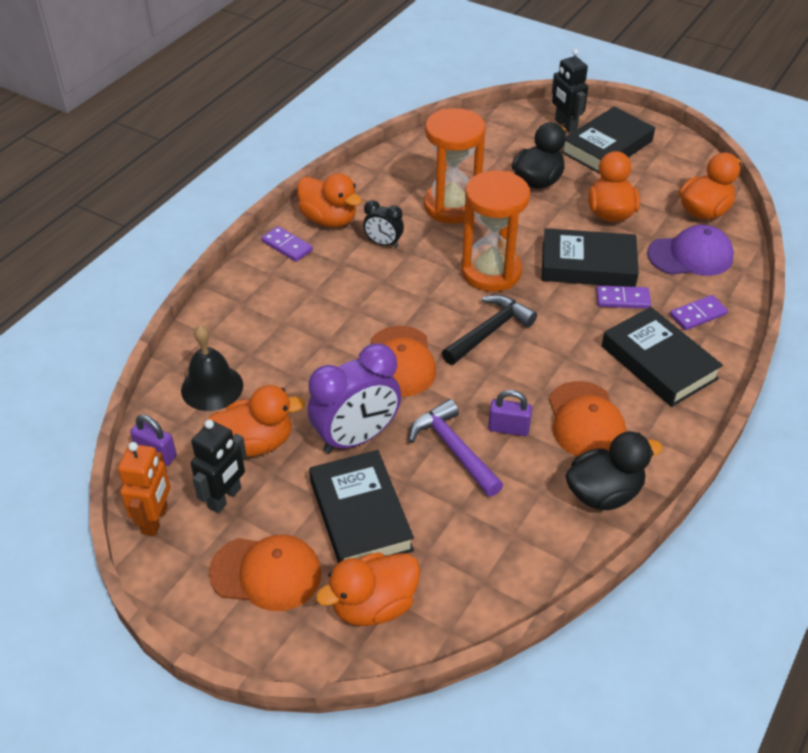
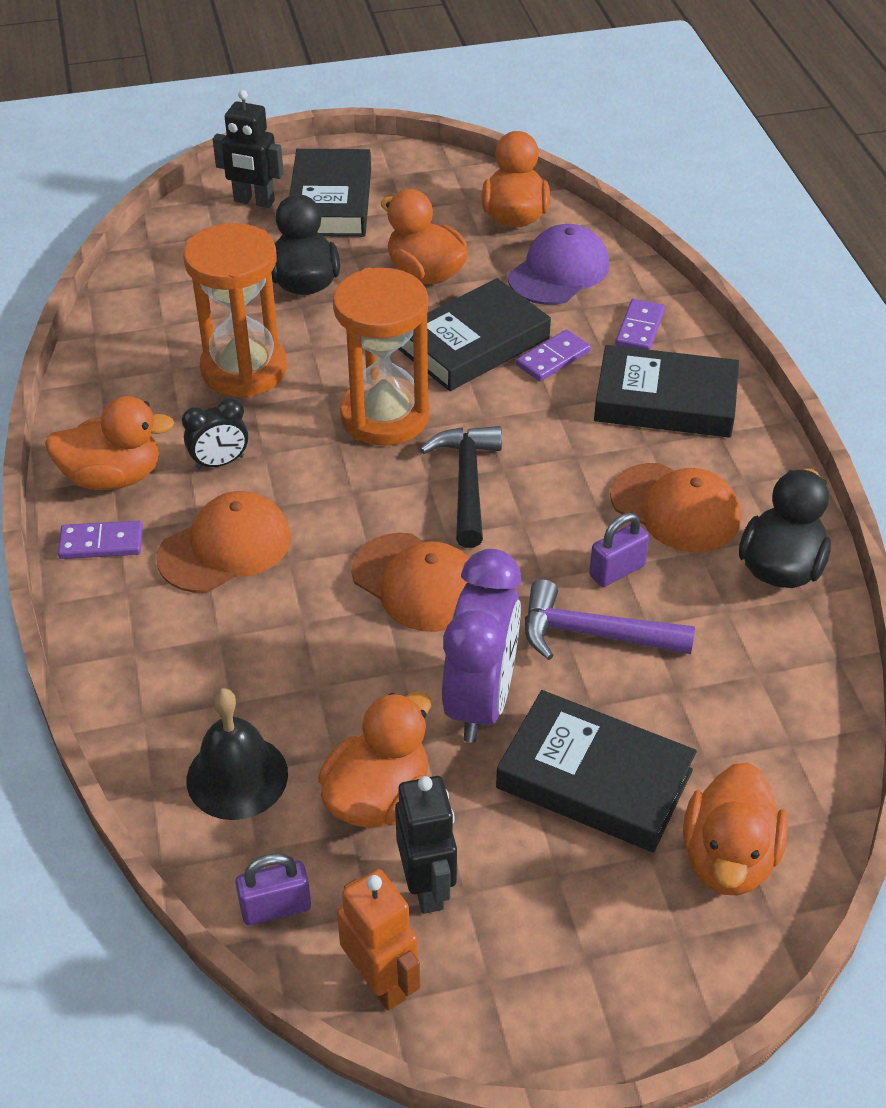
camera: 45 degrees left, 0 degrees up
(266, 573) = (582, 925): orange cap -> orange cap (225, 547)

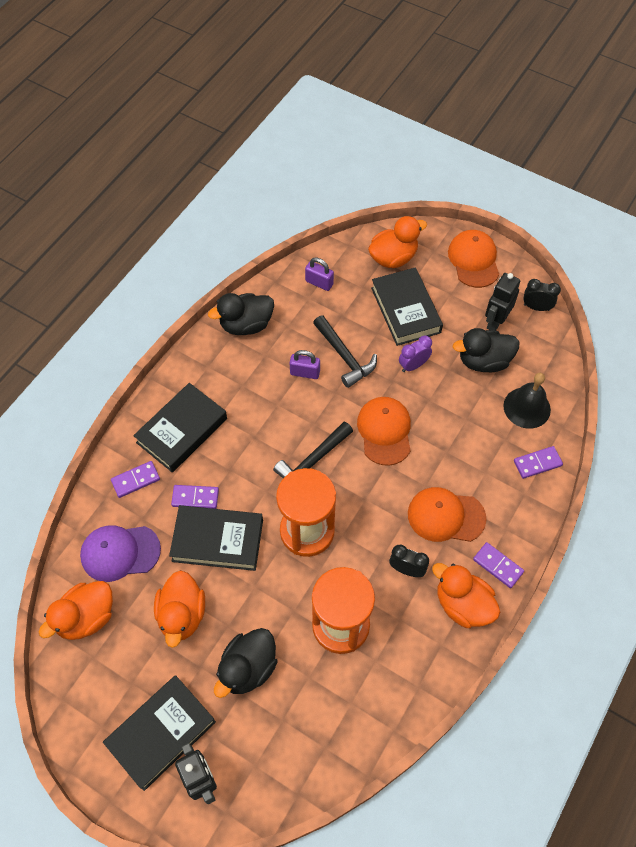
camera: 135 degrees left, 15 degrees up
(149, 706) = (537, 463): none -> purple domino
(276, 907) = (551, 353): purple padlock -> purple padlock (319, 283)
(378, 797) = (483, 361): orange duck -> black duck
(381, 981) = (536, 307): orange robot -> black clock
(480, 701) = (413, 365): purple clock -> purple clock, size x0.52
(592, 634) = (345, 357): purple hammer -> black hammer
(665, 401) = (182, 430): black book -> black book turned 75 degrees clockwise
(675, 508) = (248, 379): orange cap -> orange cap (473, 260)

